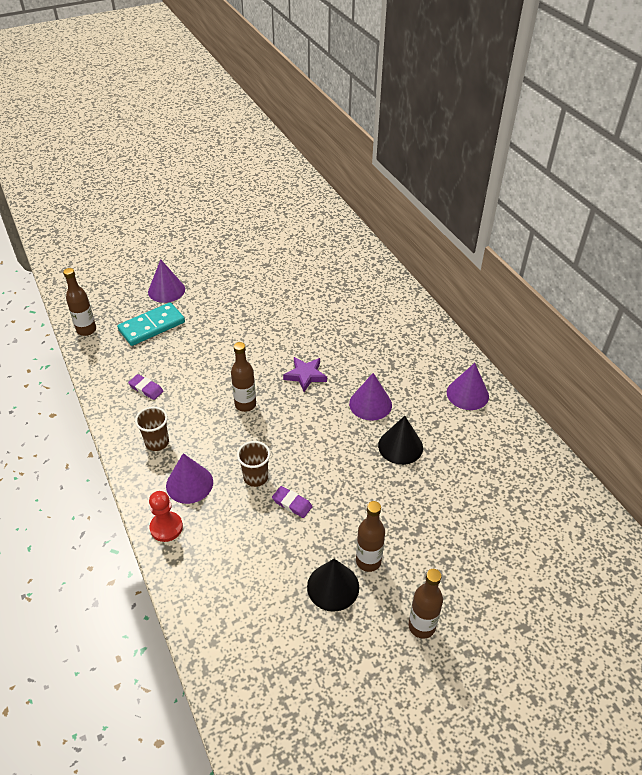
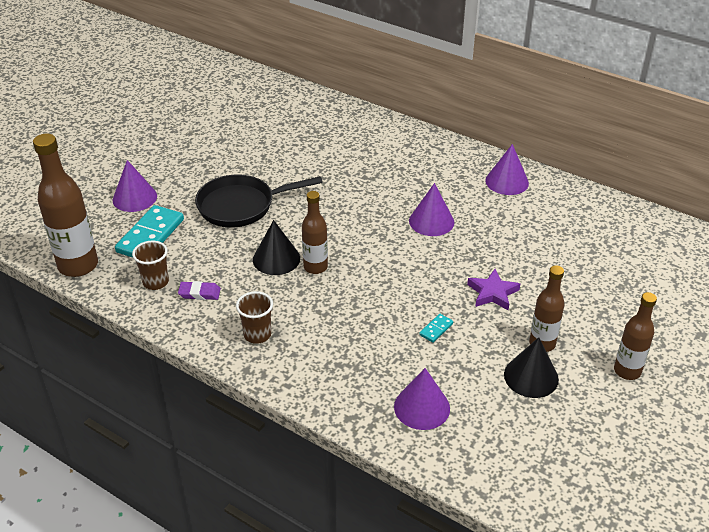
camera: 30 degrees left, 5 degrees down
(86, 330) = (78, 265): brown bottle -> brown bottle, size x1.65
(166, 527) = (337, 401): red pawn -> none
(189, 483) = (324, 355): purple cone -> purple cone (422, 407)
(234, 328) = (241, 206): none -> black pan
(255, 477) = (383, 323): brown cup -> brown cup (155, 282)
(292, 504) = (436, 329): purple eraser -> turquoise domino
(305, 375) = (350, 221): purple star -> purple star (493, 293)
(400, 446) = (488, 244): black cone -> black cone (276, 259)

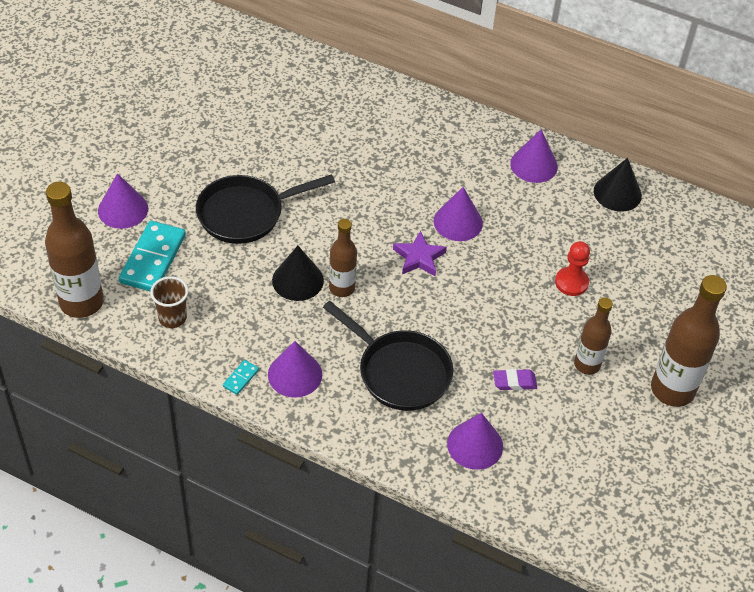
camera: 10 degrees left, 10 degrees up
(199, 293) = (223, 328): purple eraser -> purple eraser (514, 382)
(257, 335) = (295, 374): brown cup -> purple cone
(357, 339) = (400, 372): none -> black pan
(436, 329) = (478, 355): turquoise domino -> turquoise domino (240, 378)
(493, 293) = (532, 308): purple star -> purple star (419, 257)
(531, 376) = (579, 403): black cone -> black cone (617, 193)
(533, 274) = (571, 282): none -> red pawn
(627, 371) = (672, 390): brown bottle -> brown bottle, size x1.65

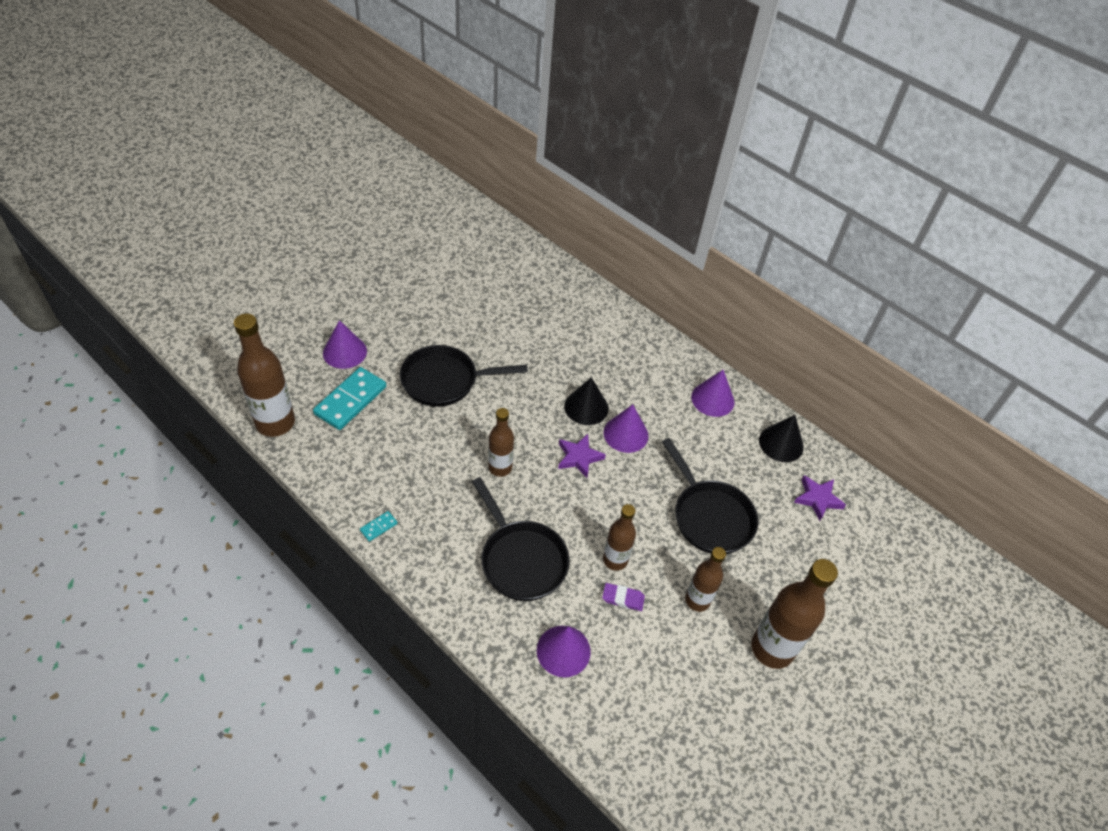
camera: 15 degrees right, 0 degrees up
(172, 318) = (344, 456): brown cup -> none
(295, 374) = (427, 536): purple cone -> none
(297, 280) = (464, 450): black cone -> black cone (586, 407)
(493, 348) = (615, 560): none -> brown bottle
(571, 282) = (710, 516): red pawn -> black pan
(670, 238) = (817, 499): none -> purple star

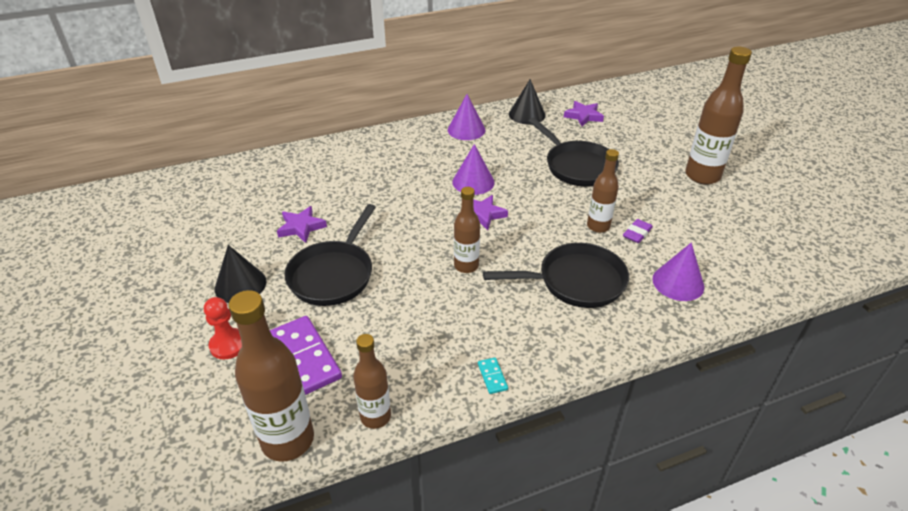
camera: 60 degrees left, 10 degrees down
(344, 352) = (228, 345): purple cone -> red pawn
(351, 400) = (305, 357): turquoise domino -> purple domino
(490, 336) = (301, 227): none -> purple star
(586, 407) = (430, 194): black cone -> black cone (240, 285)
(697, 600) = (651, 196): brown bottle -> brown bottle (375, 416)
(710, 516) = (577, 166): black pan -> black pan turned 60 degrees clockwise

